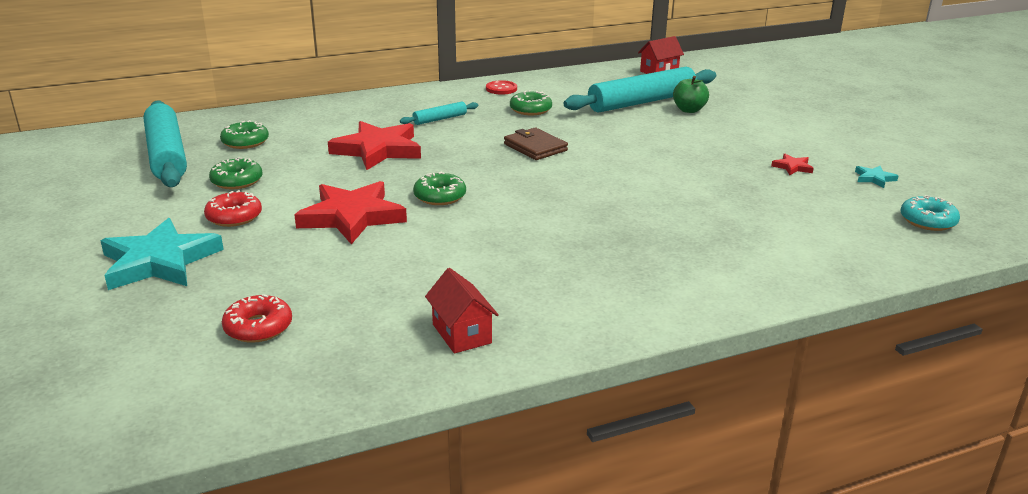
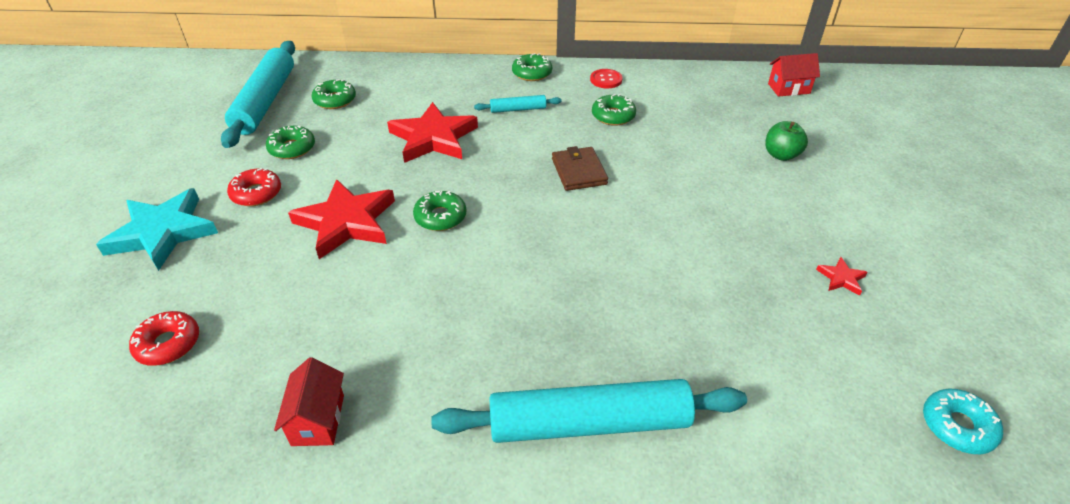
camera: 25 degrees right, 15 degrees up
(428, 94) = (532, 73): none -> green donut
(642, 102) = (737, 131): turquoise rolling pin -> turquoise rolling pin (589, 423)
(874, 178) = (934, 328): turquoise star -> none

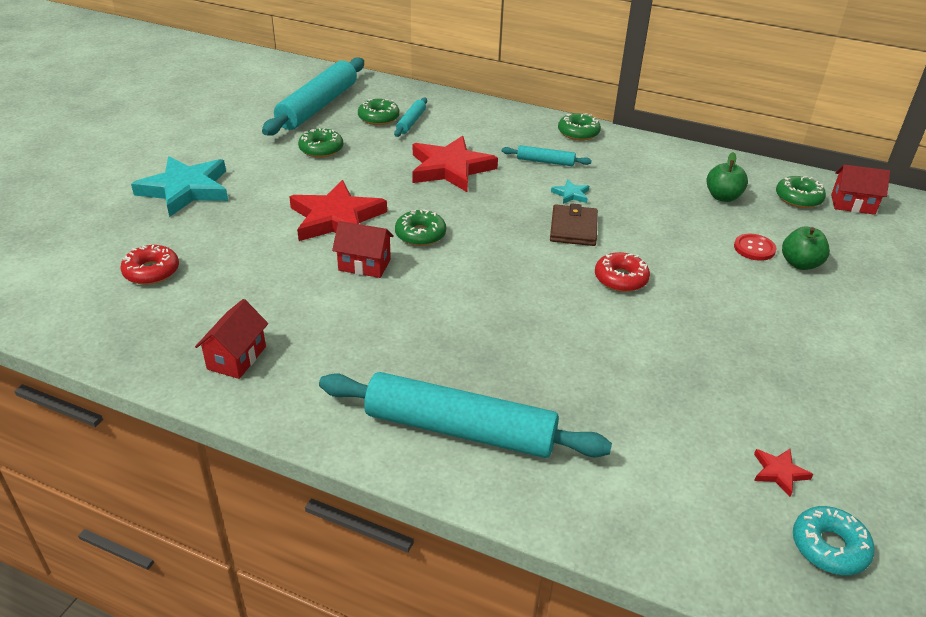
camera: 20 degrees right, 5 degrees down
(256, 193) = (273, 178): red donut -> red donut (620, 279)
(370, 97) = (411, 122): none -> turquoise rolling pin
(401, 267) = (364, 265): none -> red house
(558, 137) = (571, 194): none -> turquoise star
(606, 80) = (651, 154): red button -> red button (754, 248)
(613, 116) = (638, 188): green donut -> green donut (798, 198)
(686, 107) = (723, 197): none -> green apple
(841, 278) = (791, 388): red star -> red star (779, 472)

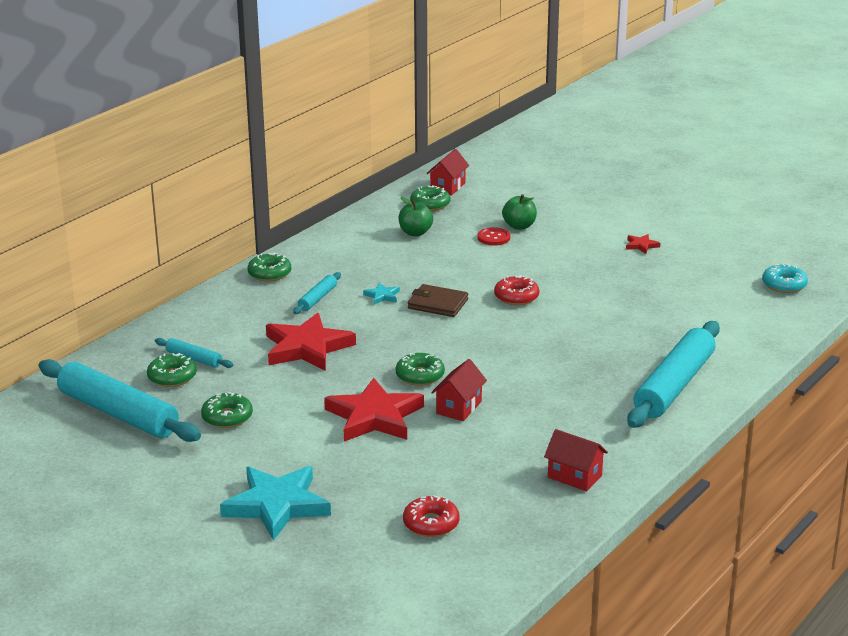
camera: 75 degrees left, 10 degrees down
(779, 472) = (727, 285): red star -> red star (641, 245)

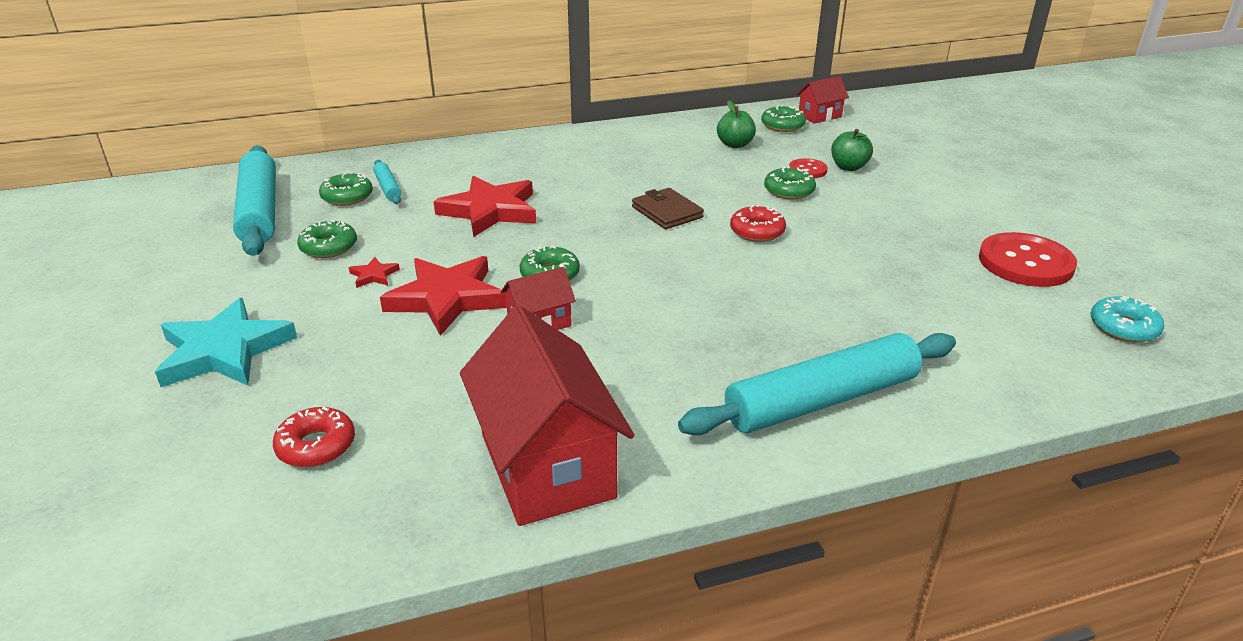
camera: 35 degrees right, 5 degrees up
(269, 273) = (557, 140): green donut -> green donut (789, 191)
(318, 298) = (565, 172): turquoise rolling pin -> none
(382, 296) = (625, 188): turquoise star -> none
(574, 476) = (547, 466): red house -> red house, size x2.07
(641, 245) = (969, 224): red star -> red star (374, 275)
(698, 261) = (1025, 263): none -> red button

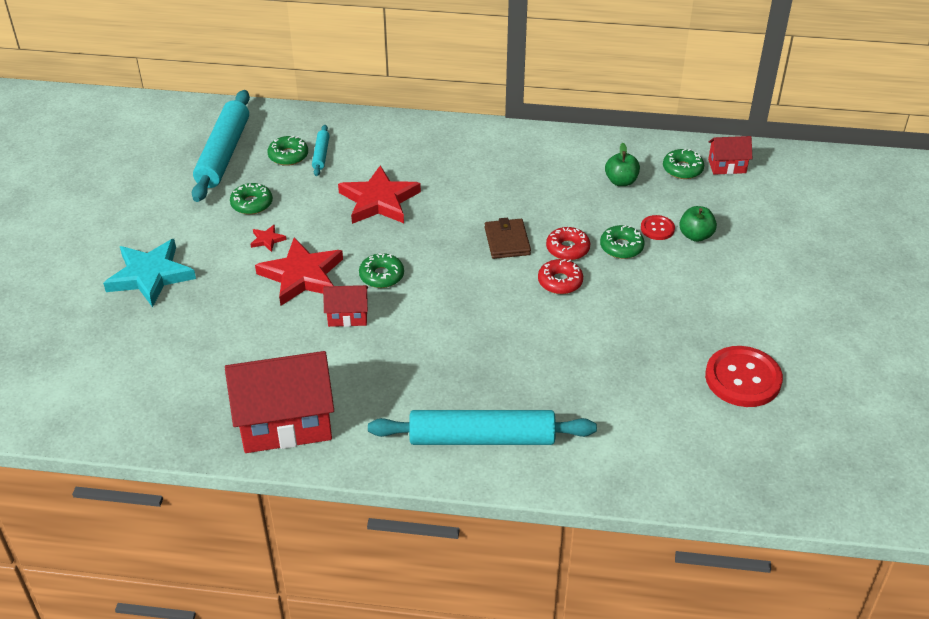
camera: 25 degrees right, 10 degrees up
(316, 446) = (169, 364): red donut -> red donut (567, 249)
(547, 466) = (285, 423): red house -> red house turned 75 degrees clockwise
(1123, 328) = (754, 459): turquoise donut -> none

